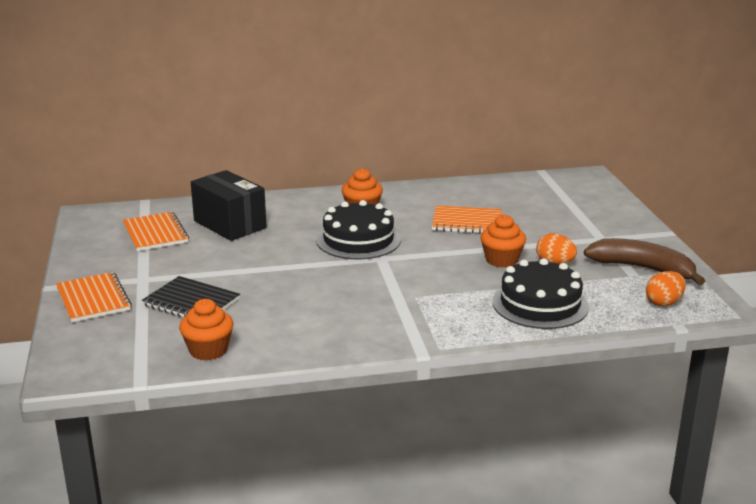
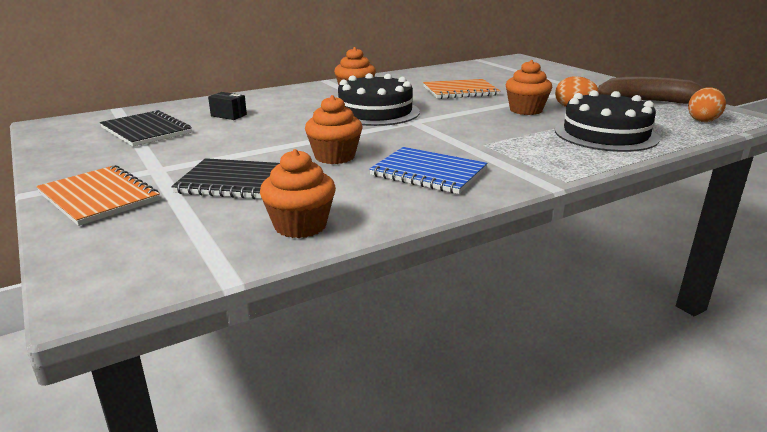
camera: 20 degrees left, 0 degrees up
(155, 233) = (146, 130): orange notebook -> black notebook
(230, 224) = (228, 115): black box -> black box, size x0.42
(280, 289) = (334, 157): none -> orange cupcake
(339, 319) = (428, 172): none -> blue notebook

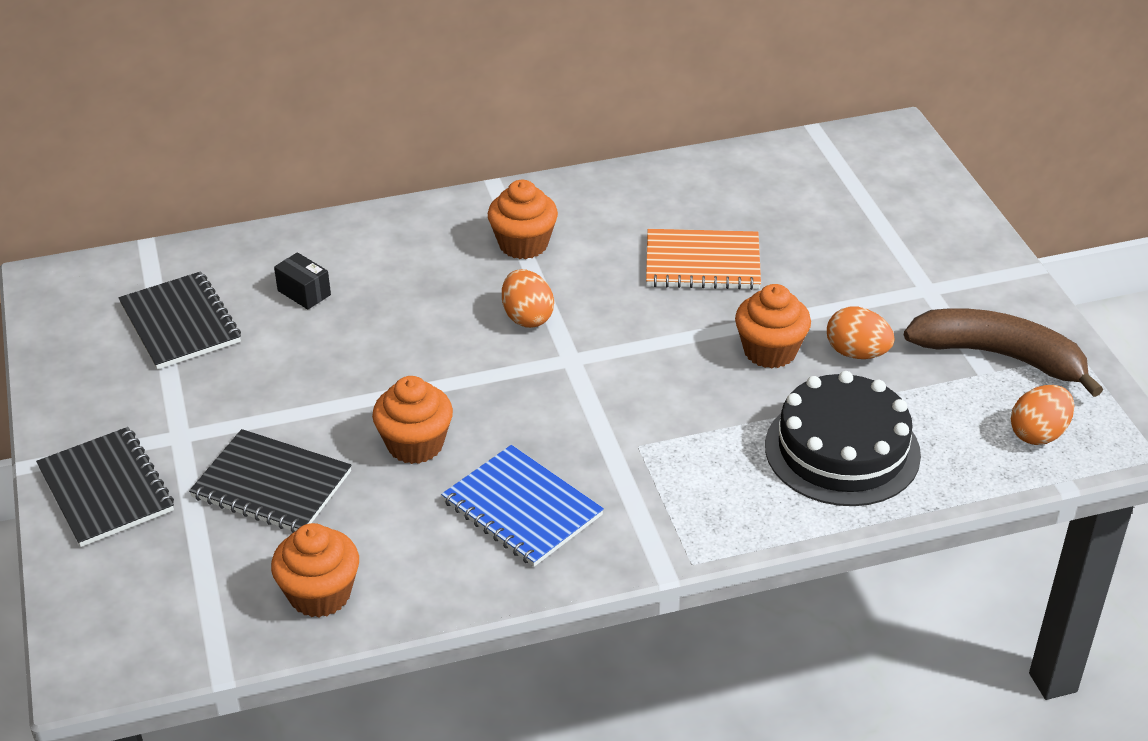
camera: 15 degrees right, 15 degrees up
(99, 197) = (105, 489): orange notebook -> black notebook
(375, 112) = (527, 317): black cake -> orange egg

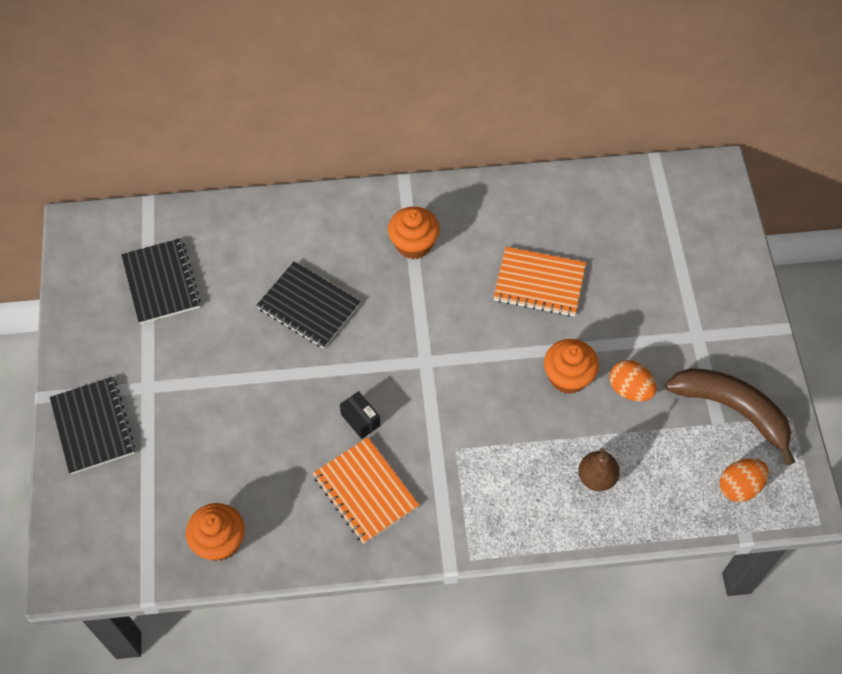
camera: 10 degrees right, 20 degrees up
(272, 484) = (202, 441): black notebook -> black notebook (309, 306)
(304, 293) = (250, 267): black box -> black box (360, 420)
(415, 444) = (304, 422): orange cupcake -> none
(522, 508) = (365, 491): blue notebook -> orange notebook
(527, 317) = (402, 316): orange egg -> none
(842, 450) = (596, 477): black cake -> brown pear

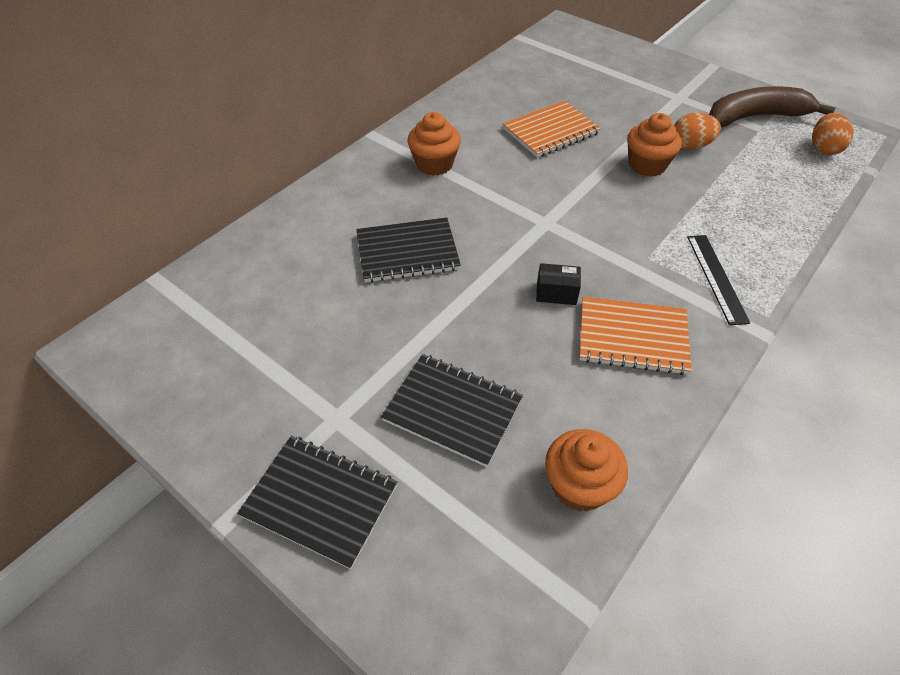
camera: 45 degrees left, 10 degrees down
(161, 282) = (246, 328): black notebook -> black notebook (452, 410)
(478, 505) = (716, 278): none -> black ruler
(596, 477) = (752, 204): brown pear -> none

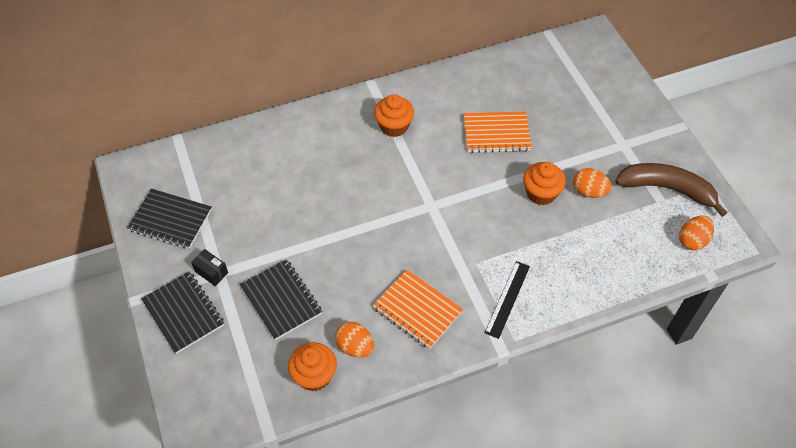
camera: 30 degrees right, 5 degrees up
(407, 252) = (328, 186): black notebook -> black notebook (170, 220)
(556, 293) = (396, 259): black box -> black box (211, 272)
(599, 419) = (355, 347): none -> orange egg

